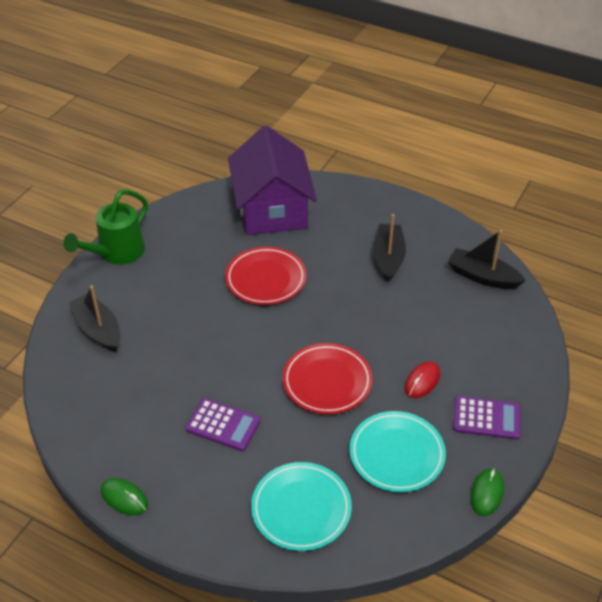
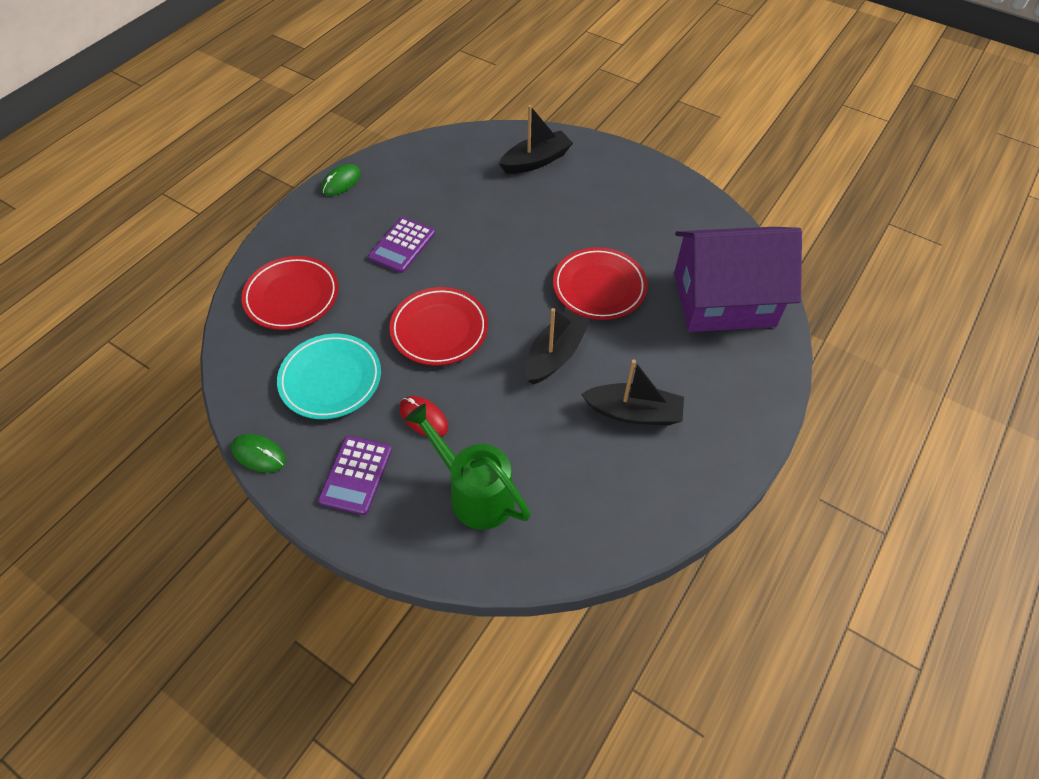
camera: 95 degrees right, 10 degrees up
(116, 253) = (643, 170): green watering can -> green watering can (474, 492)
(301, 509) = (292, 296): turquoise plate -> red plate
(482, 277) = (594, 521): black boat -> black boat (555, 354)

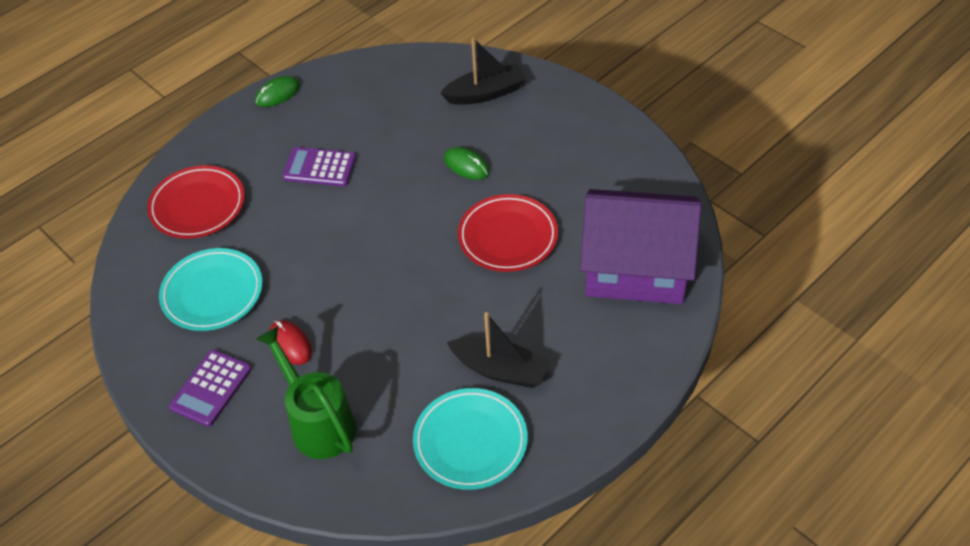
camera: 15 degrees right, 5 degrees down
(259, 454) = (127, 354): green mouse -> green mouse (466, 165)
(402, 245) = (319, 167): purple calculator -> purple calculator turned 60 degrees clockwise
(439, 329) = (331, 259): red plate -> none
(555, 354) = (439, 300): black boat -> none
(628, 487) = (470, 442): none -> turquoise plate

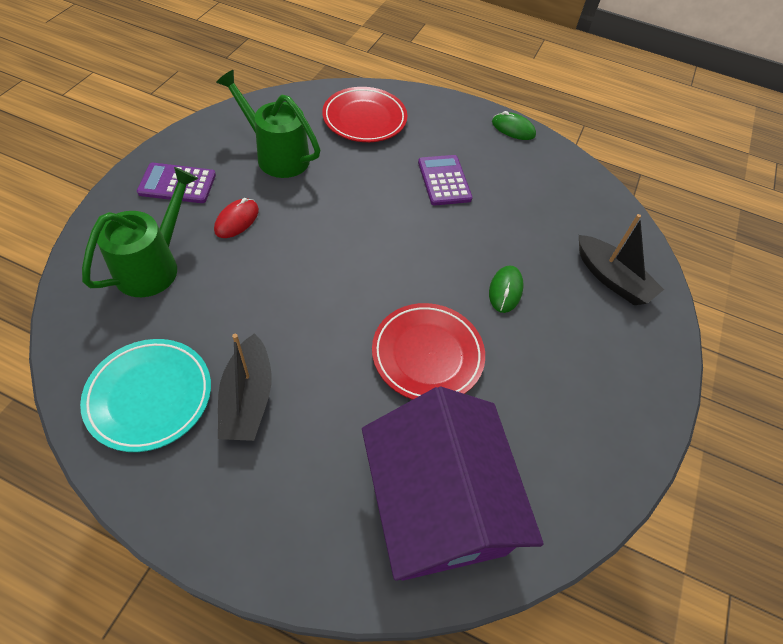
camera: 60 degrees right, 5 degrees up
(212, 293) = (276, 155): turquoise plate -> green watering can

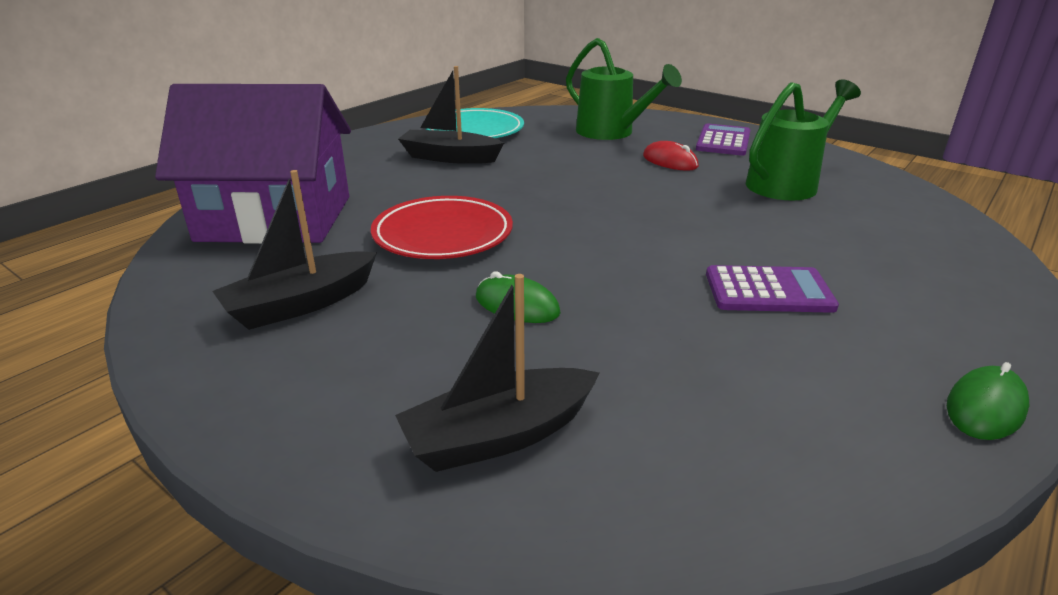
camera: 110 degrees right, 25 degrees down
(364, 119) = (906, 243): red plate -> none
(555, 411) = (301, 304): none -> black boat

